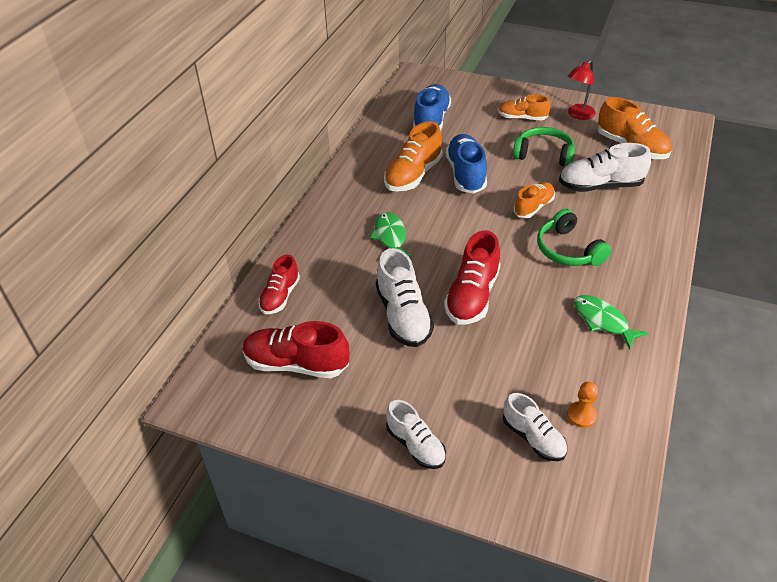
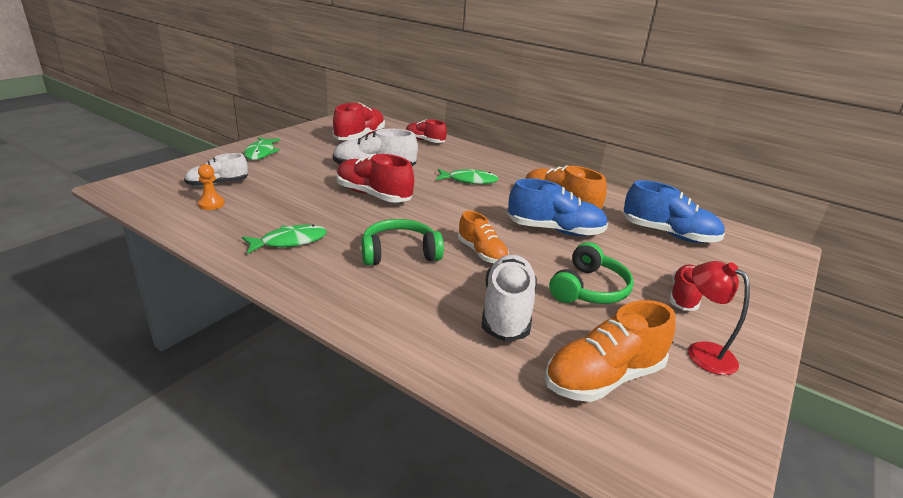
camera: 100 degrees right, 15 degrees down
(415, 445) = (261, 153): white shoe -> green fish
(522, 118) = (684, 297): orange shoe -> red shoe

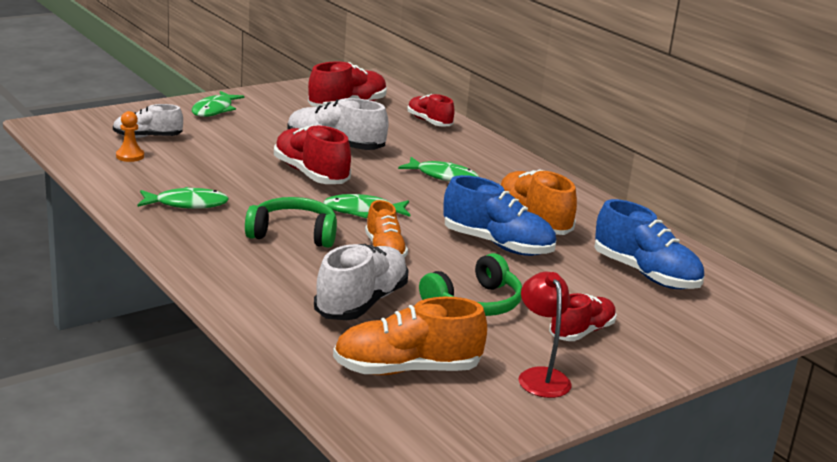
camera: 20 degrees right, 5 degrees down
(437, 220) = (362, 211): none -> green fish

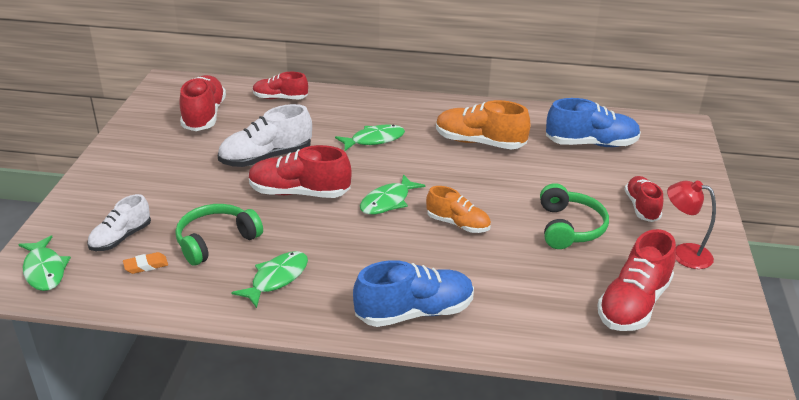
camera: 45 degrees left, 10 degrees up
(130, 156) = (146, 266): orange pawn -> orange eraser
(214, 110) = (118, 178): green fish -> green fish (45, 270)
(293, 234) = (388, 251): green headphones -> green headphones (216, 241)
(361, 303) = (525, 275): white shoe -> none
(407, 370) = (633, 304): orange shoe -> red shoe
(497, 245) = (498, 174): blue shoe -> blue shoe (414, 312)

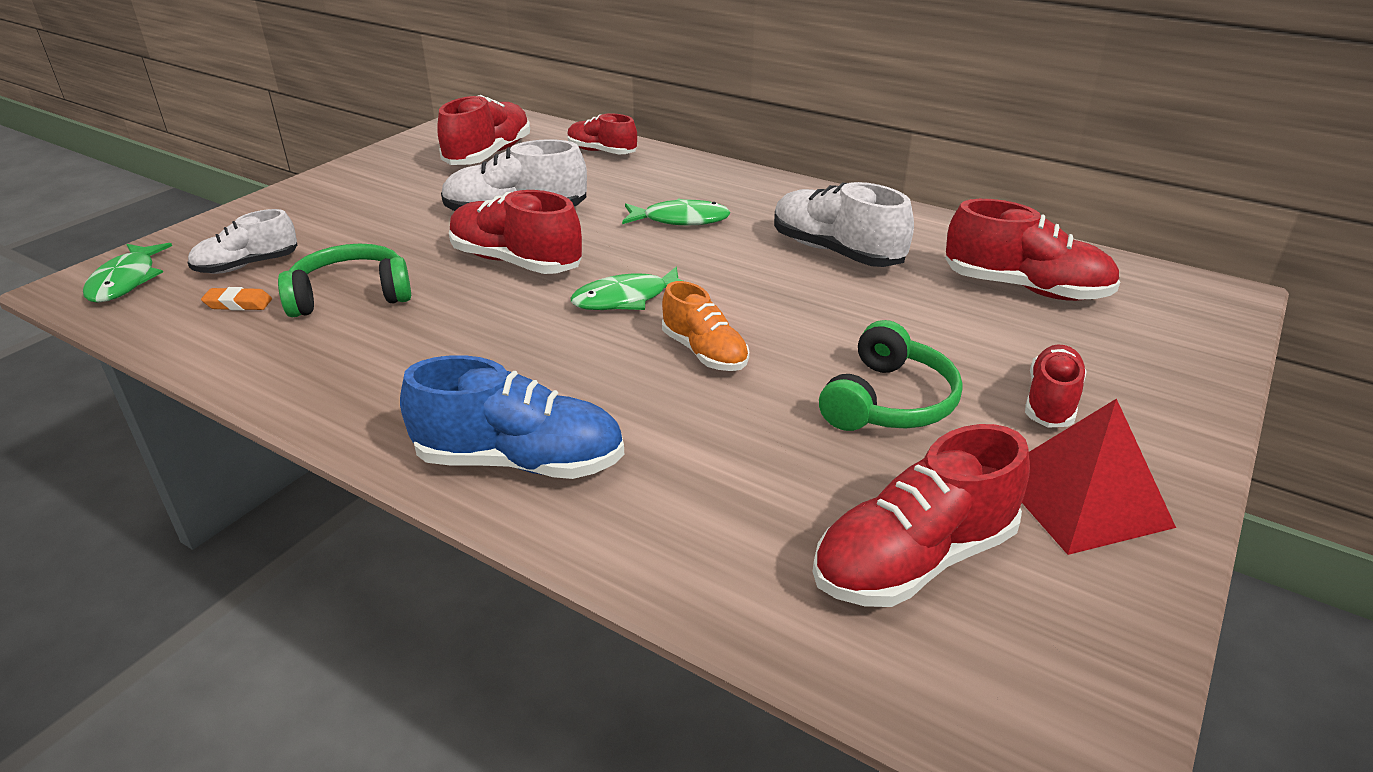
camera: 25 degrees right, 0 degrees up
(276, 278) = (376, 361): green fish -> none
(479, 142) = (836, 252): orange shoe -> white shoe
(591, 144) = (1025, 288): blue shoe -> red shoe
(683, 253) = (1082, 498): red lamp -> red pyramid

